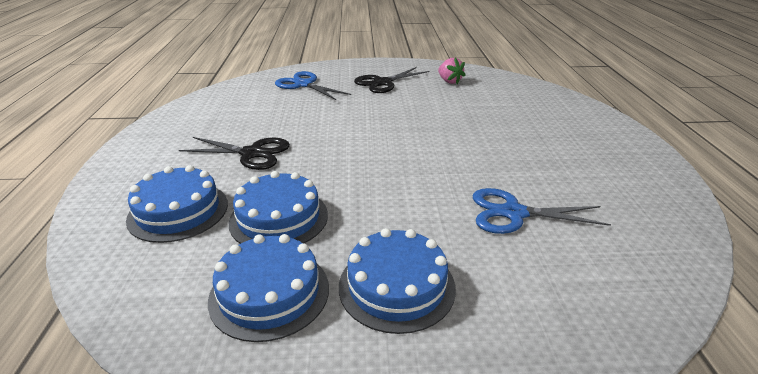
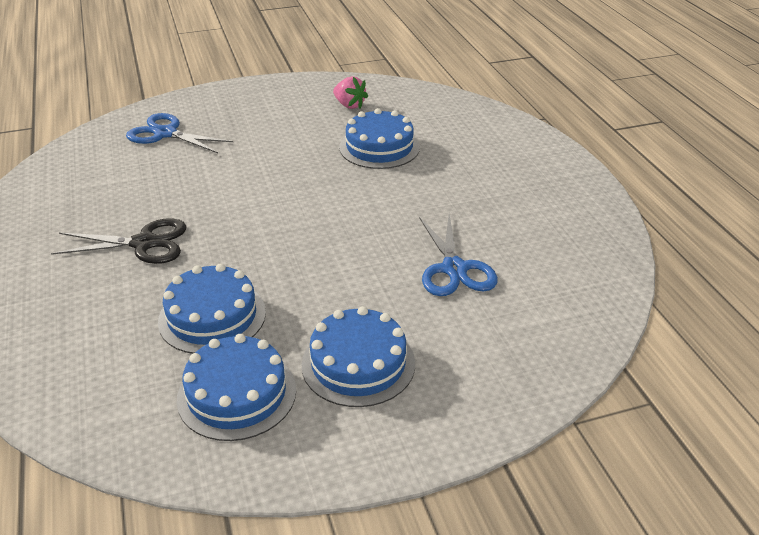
camera: 15 degrees left, 5 degrees up
(178, 211) = (94, 328): blue cake -> blue cake (379, 147)
(383, 83) = (267, 118): black scissors -> none
(513, 213) = (454, 269): blue scissors -> blue scissors turned 90 degrees counterclockwise

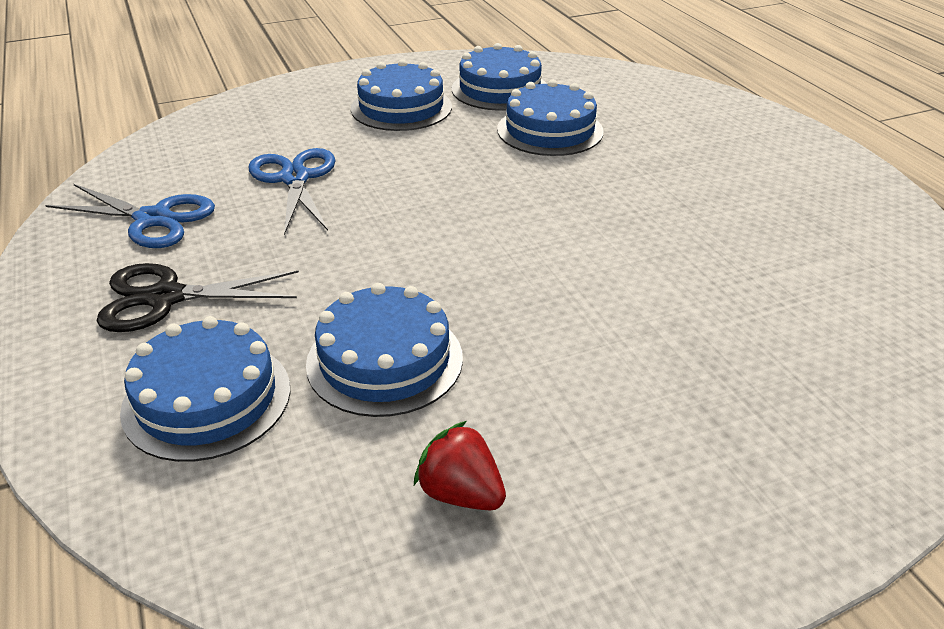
camera: 175 degrees right, 0 degrees up
(144, 243) = (676, 187): black scissors -> black scissors (166, 297)
(166, 133) = (818, 371): blue scissors -> blue scissors (153, 219)
(349, 105) = (461, 493): pink strawberry -> red strawberry
(464, 137) = (207, 399): none -> blue cake

